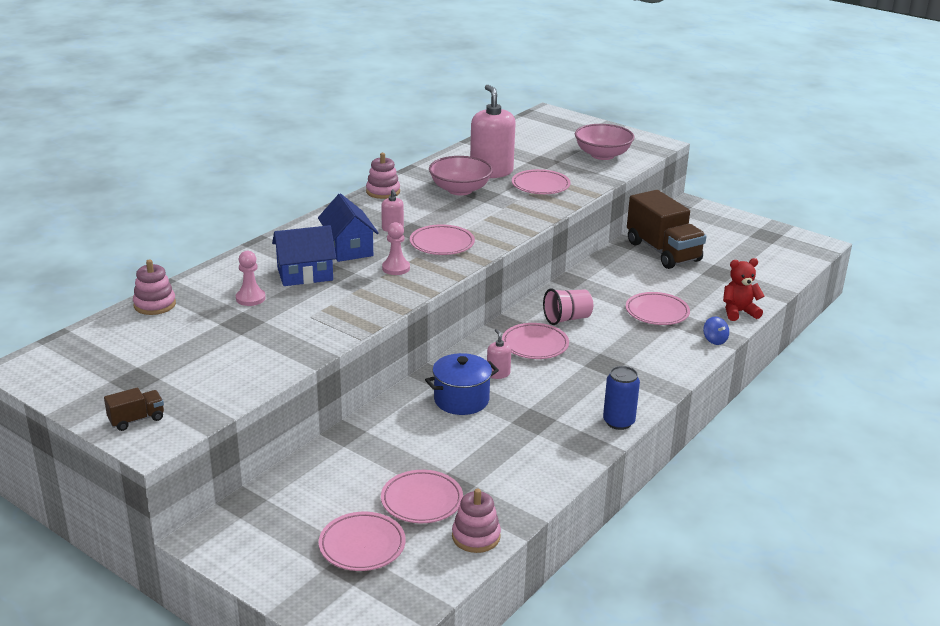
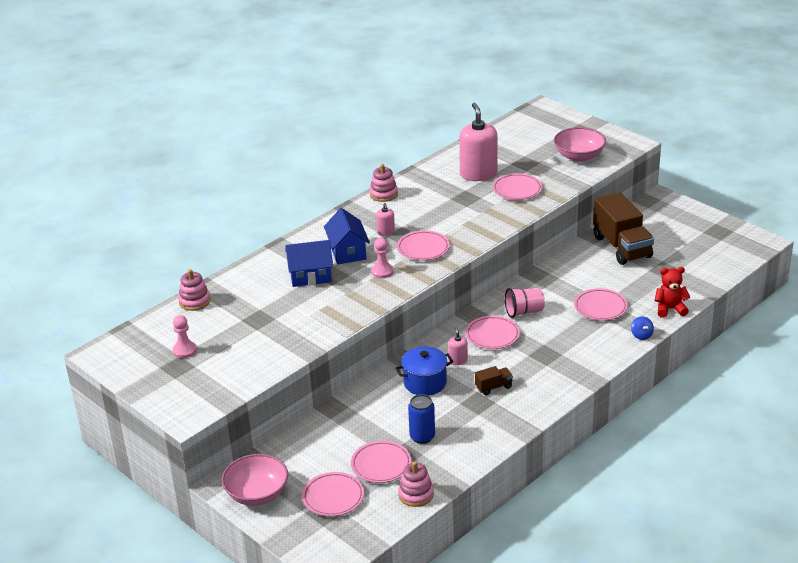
camera: 10 degrees right, 5 degrees up
(136, 419) = (177, 399): brown truck -> brown truck (493, 387)
(250, 298) = (266, 297): pink pawn -> pink pawn (184, 350)
(460, 190) = (448, 193): pink bowl -> pink bowl (257, 494)
(618, 422) = (543, 406): blue can -> blue can (422, 437)

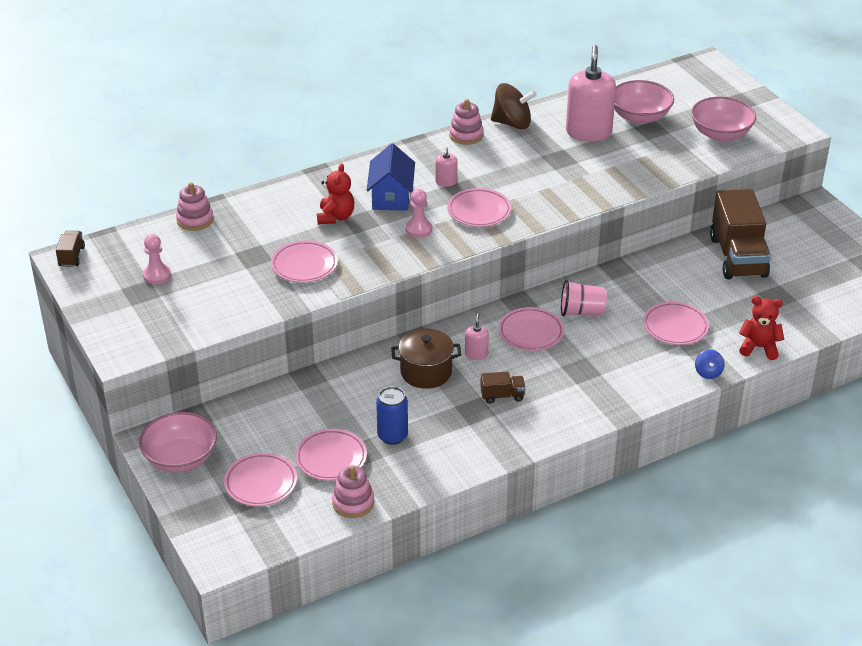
camera: 15 degrees right, 5 degrees up
(103, 351) = (71, 256): none -> brown truck
(310, 276) = (335, 217): blue house -> red teddy bear
(415, 179) = (512, 123): none -> brown spinning top
(425, 383) = (426, 372): blue pot -> brown pot
(512, 155) = (640, 117): none -> pink bowl
(517, 190) = (625, 161): pink plate -> pink plate (304, 265)

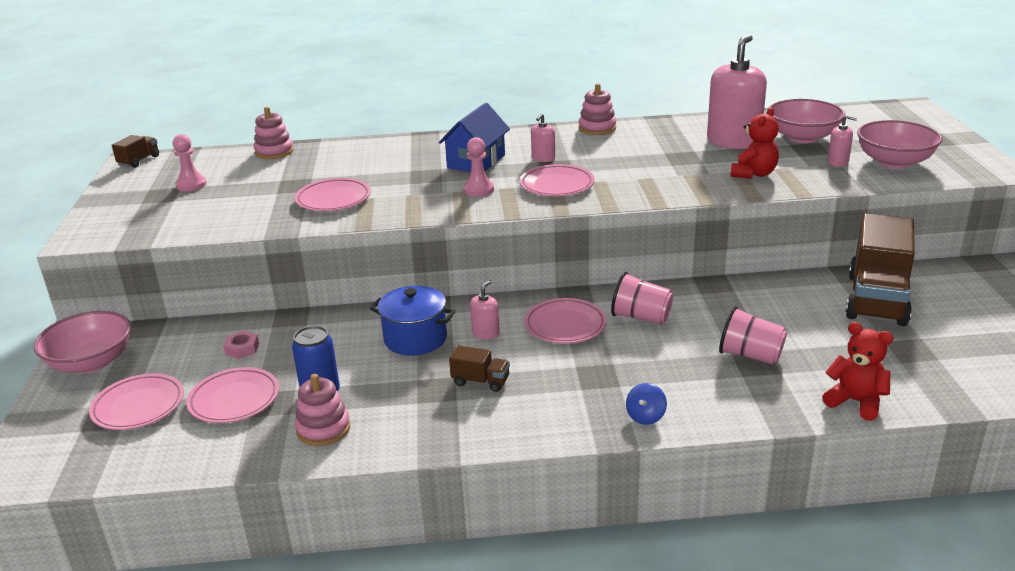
camera: 25 degrees right, 10 degrees down
(295, 415) = (242, 349): none -> pink nut
(335, 217) = (405, 168): red teddy bear -> red teddy bear (754, 174)
(353, 503) = (210, 454): pink stacking toy -> pink stacking toy (323, 429)
(426, 372) = (415, 339): brown pot -> blue pot
(512, 123) = (653, 126): brown spinning top -> none
(675, 327) = (750, 355): pink plate -> pink cup
(680, 142) = (838, 162): none -> pink soap dispenser
(708, 372) = (765, 415): blue spinning top -> blue spinning top (645, 416)

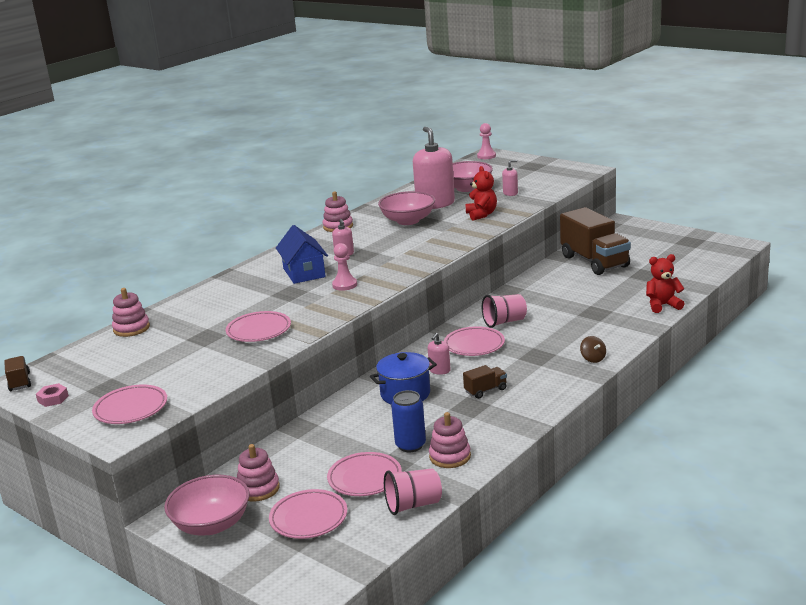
camera: 45 degrees left, 5 degrees down
(167, 354) = (258, 489): none -> pink stacking toy
(191, 185) = (118, 372): pink pawn -> pink pawn (486, 156)
(242, 349) = (306, 457): pink nut -> pink nut (53, 399)
(485, 333) = (439, 370): pink soap dispenser -> pink soap dispenser turned 135 degrees counterclockwise
(557, 185) = (387, 263): pink plate -> pink plate (131, 409)
(645, 416) = (593, 359): blue spinning top -> brown spinning top
(750, 355) = (587, 311): pink cup -> pink cup (413, 505)
(894, 162) = (536, 183): pink bowl -> pink bowl (408, 221)

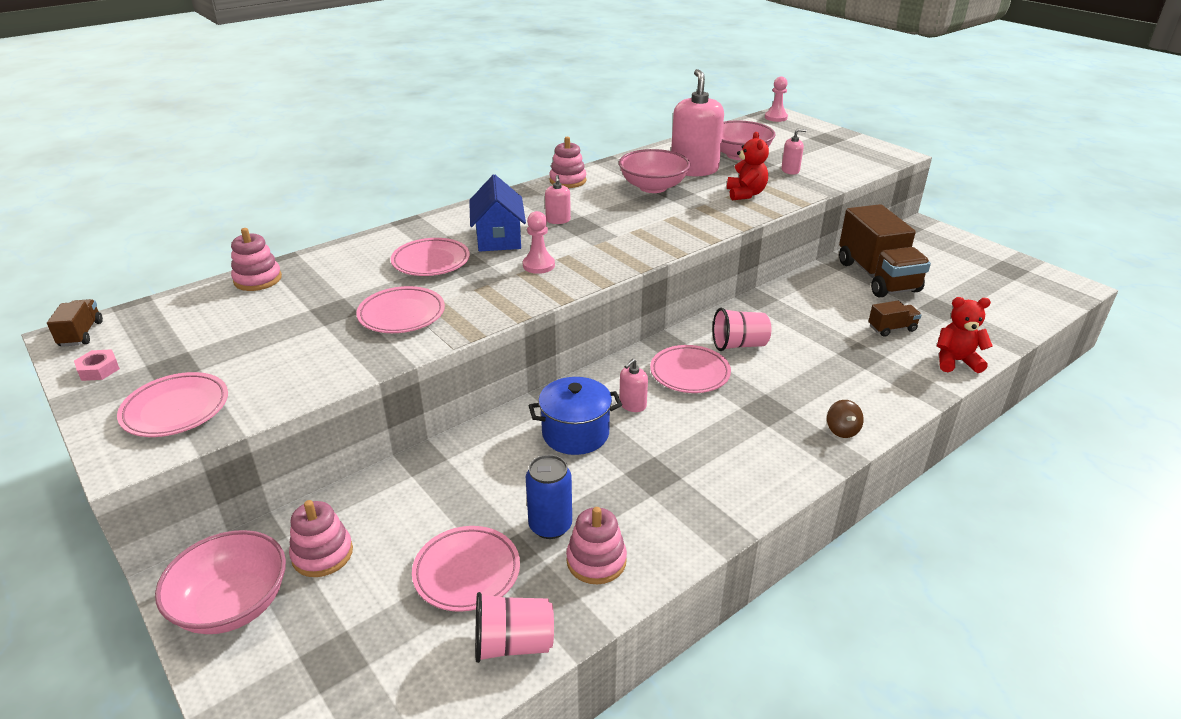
camera: 10 degrees right, 10 degrees up
(308, 518) = (361, 629): pink plate -> pink plate (431, 261)
(485, 390) = (682, 452): brown truck -> brown truck (892, 328)

